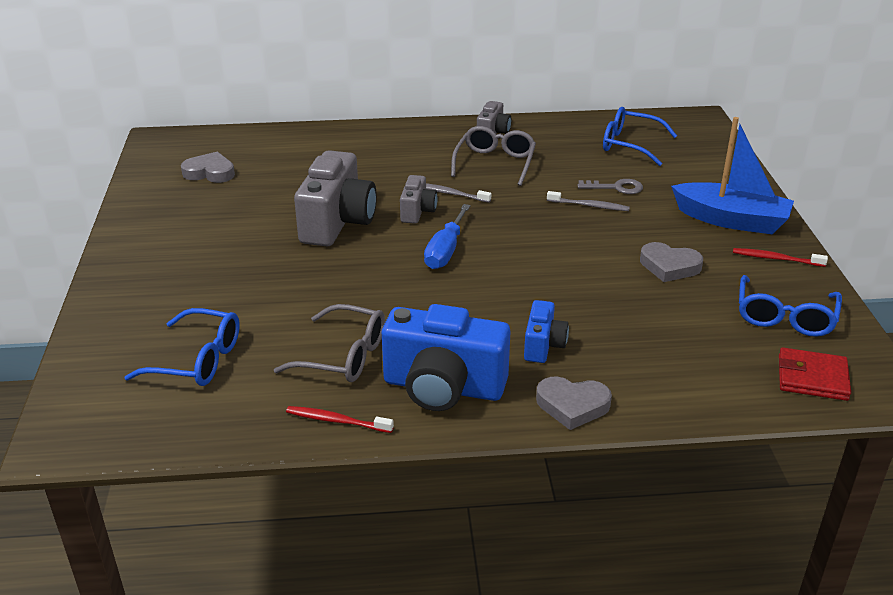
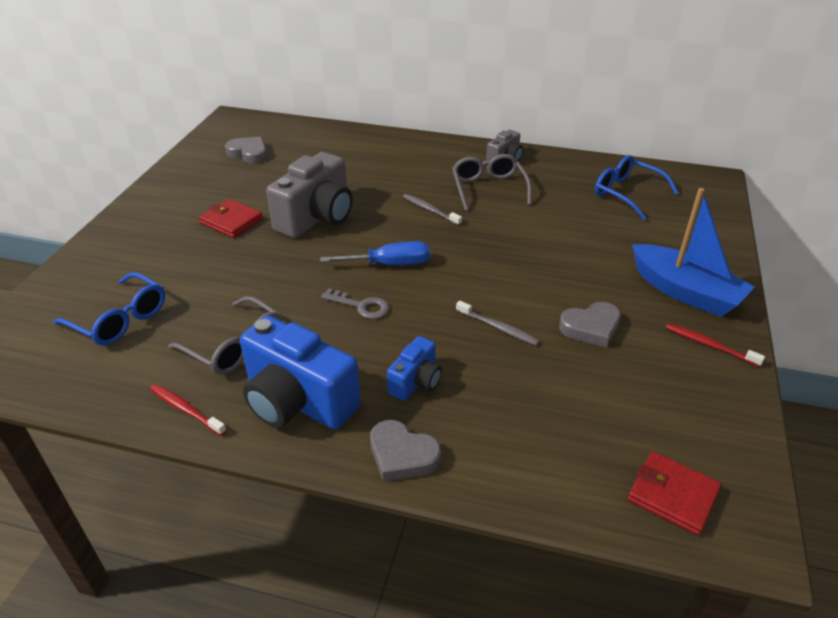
camera: 20 degrees right, 5 degrees up
(245, 243) = (231, 221): none -> red wallet
(417, 211) = (390, 221): grey camera -> none
(445, 251) = (389, 264): blue screwdriver -> blue screwdriver turned 135 degrees counterclockwise
(495, 163) = (488, 188): grey glasses -> grey glasses turned 45 degrees counterclockwise
(590, 206) = (550, 247): grey toothbrush -> grey toothbrush (498, 328)
(616, 187) = (587, 234): grey key -> grey key (361, 306)
(669, 266) = (591, 327): grey heart -> grey heart turned 60 degrees counterclockwise
(785, 317) = (681, 414): blue glasses -> none

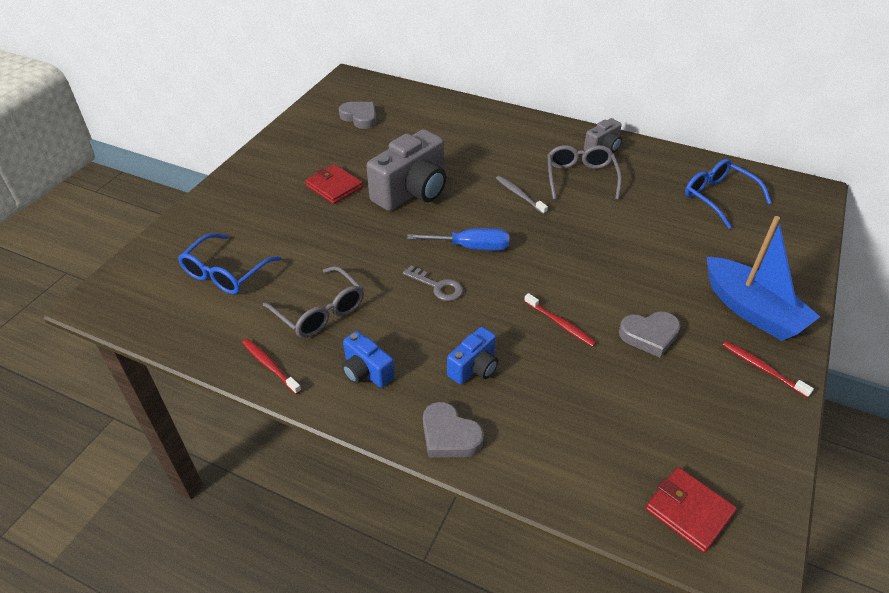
camera: 10 degrees right, 5 degrees up
(120, 319) = (225, 273): blue glasses -> blue glasses turned 75 degrees clockwise
(298, 401) = (366, 371): blue camera -> blue camera, size x0.52
(498, 328) = (560, 324): grey toothbrush -> red toothbrush

